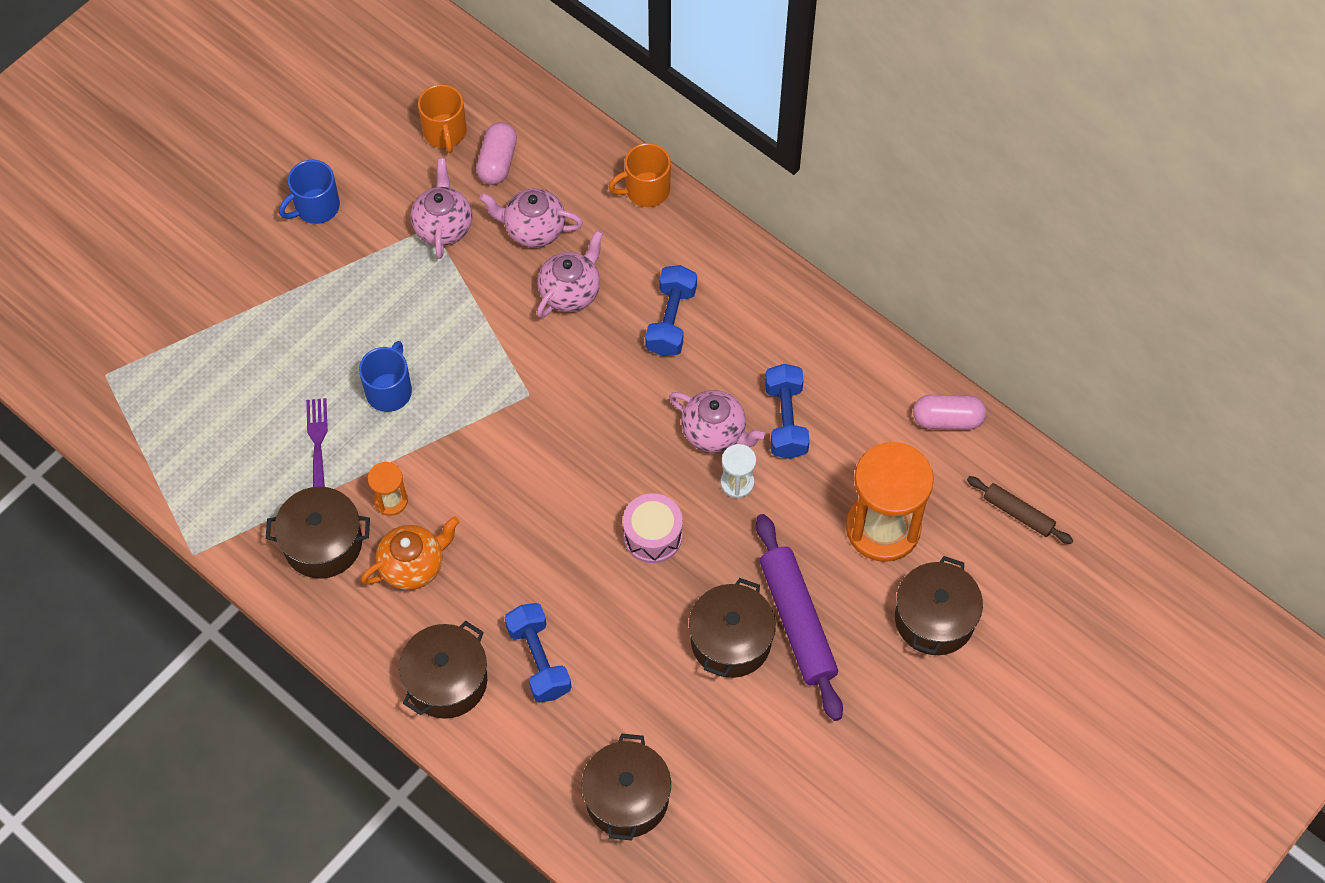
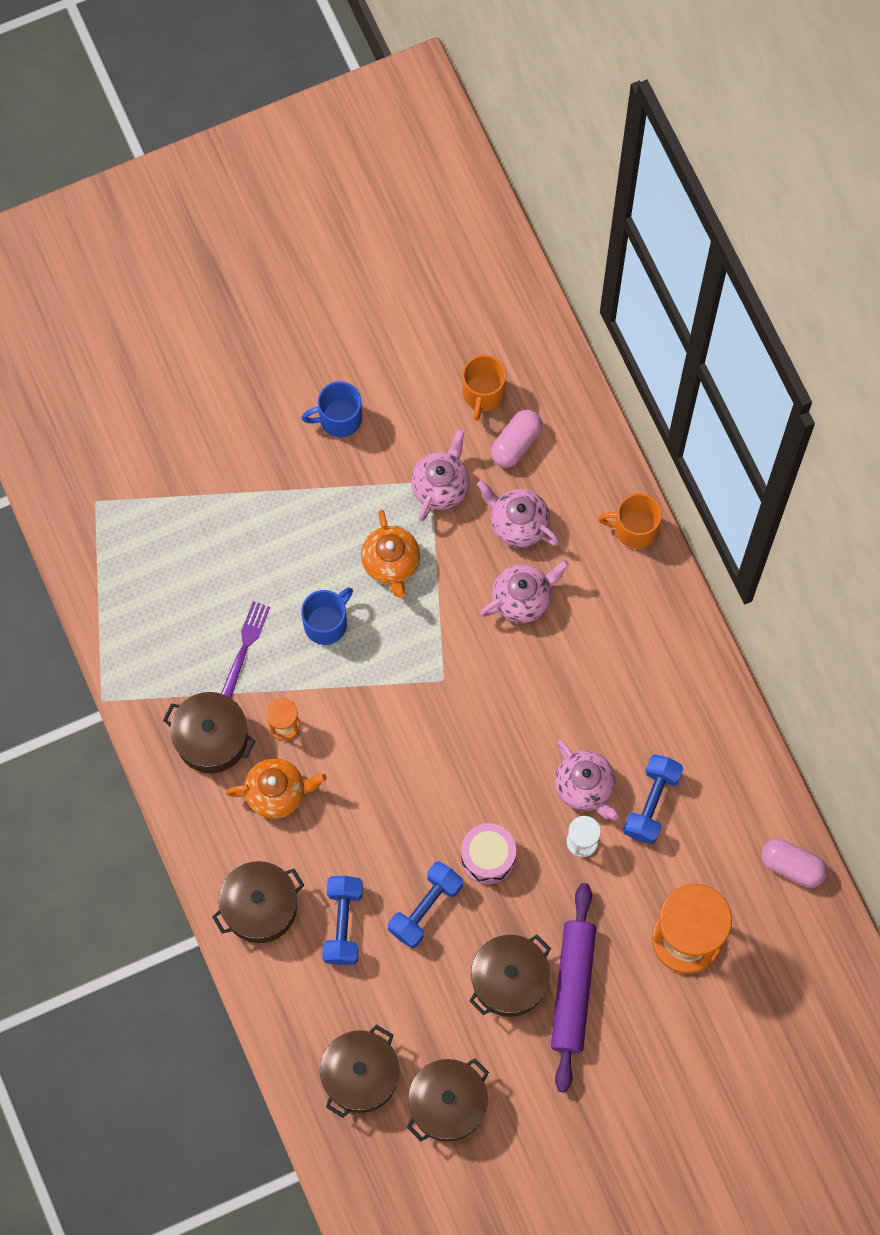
camera: 25 degrees right, 10 degrees up
(428, 312) = (391, 563): none -> orange teapot
(671, 320) = (597, 665): blue dumbbell -> blue dumbbell (425, 908)
(934, 619) = (689, 1040): brown pot -> brown pot (447, 1104)
(1018, 513) = (809, 979): brown rolling pin -> none

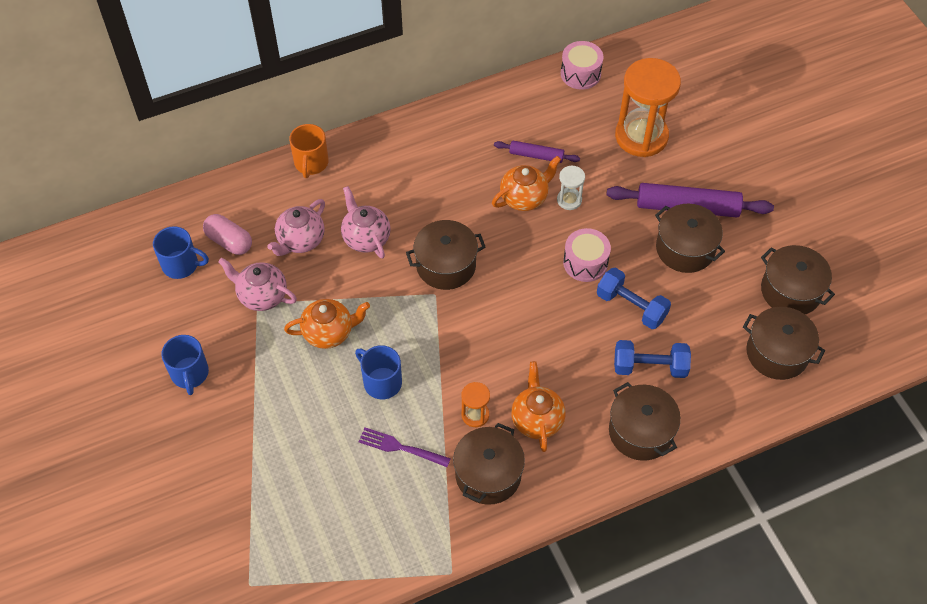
camera: 90 degrees left, 15 degrees down
(483, 394) = (181, 265): orange mug -> blue mug
(483, 692) = (446, 265): none -> brown pot
(585, 787) = (524, 197): pink teapot -> orange teapot
(651, 803) = (536, 155): blue dumbbell -> purple rolling pin
(792, 866) = (580, 74): pink capsule -> pink drum

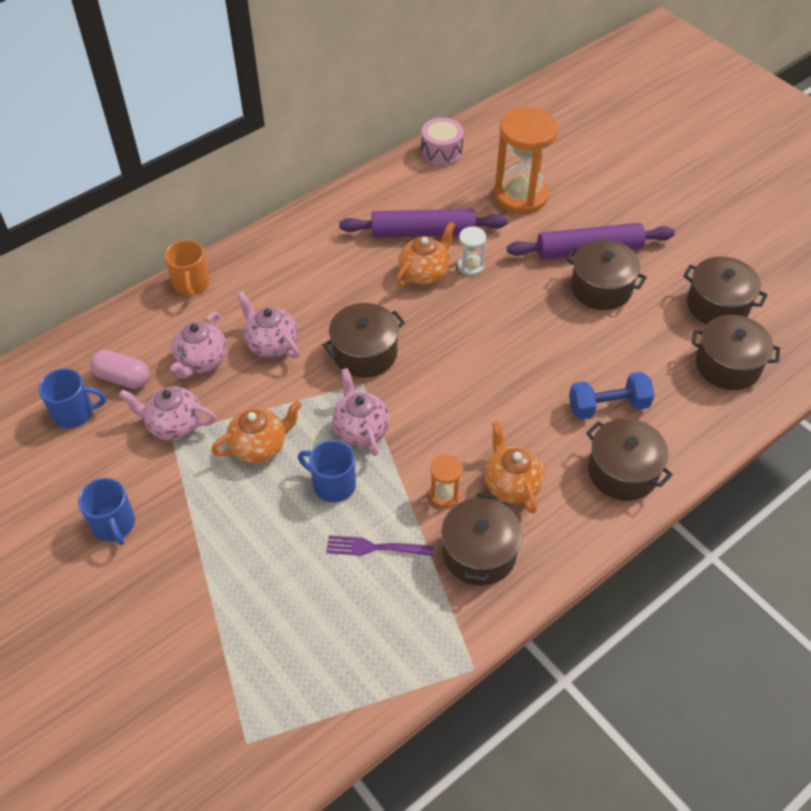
camera: 15 degrees left, 5 degrees down
(420, 337) = (360, 430): none -> pink teapot
(536, 155) = (423, 232): purple rolling pin -> purple rolling pin, size x1.84
(585, 263) = (507, 321): pink drum -> none
(631, 306) = (568, 353): blue dumbbell -> none

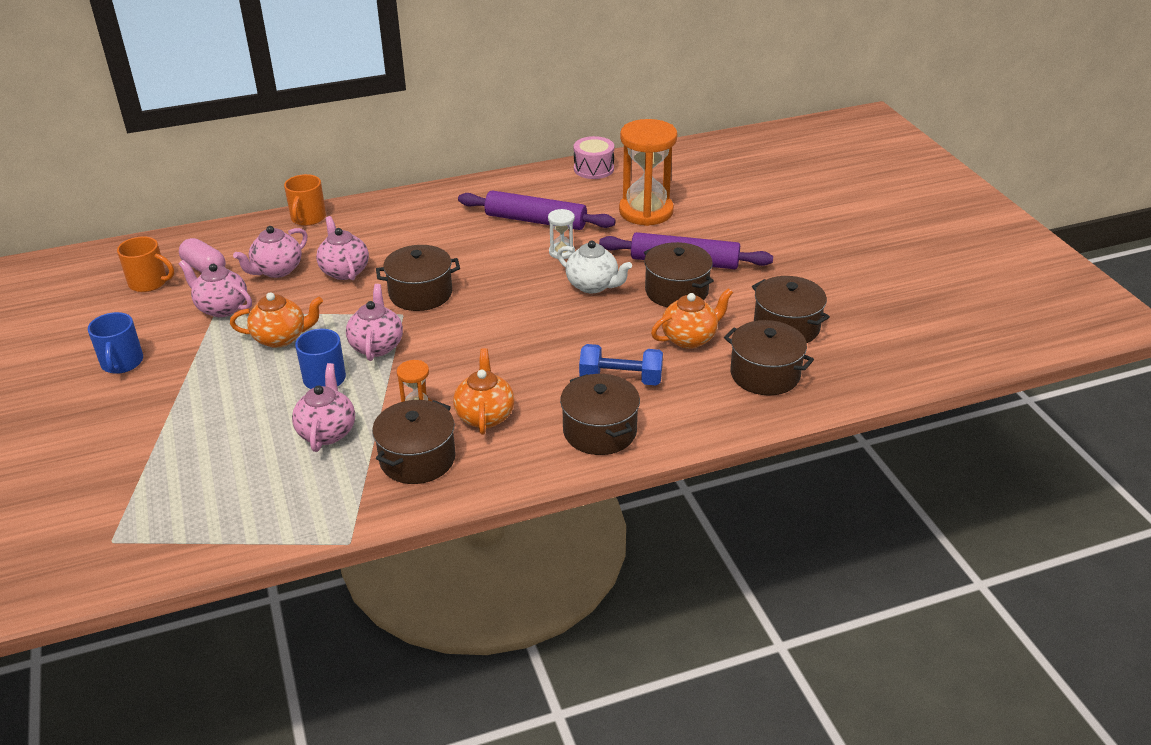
camera: 20 degrees right, 15 degrees down
(75, 412) = (149, 283): blue mug -> orange mug
(375, 547) = (327, 432): purple fork -> pink teapot
(425, 273) = (516, 249): orange teapot -> orange teapot (690, 338)
(522, 300) = (593, 285): none -> white teapot

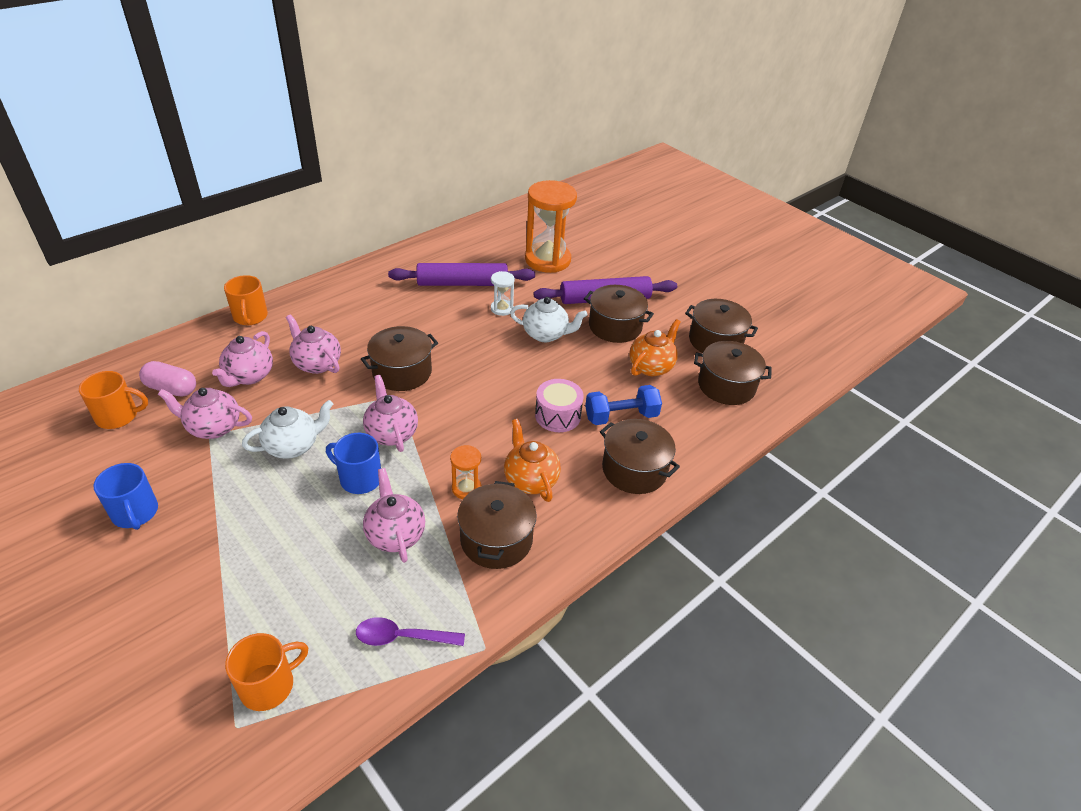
camera: 25 degrees left, 5 degrees up
(153, 519) = (269, 685): none -> orange mug
(281, 338) = (293, 446): orange teapot -> white teapot
(282, 514) = (402, 637): none -> purple spoon
(593, 169) = (482, 228): pink drum -> pink drum (558, 415)

